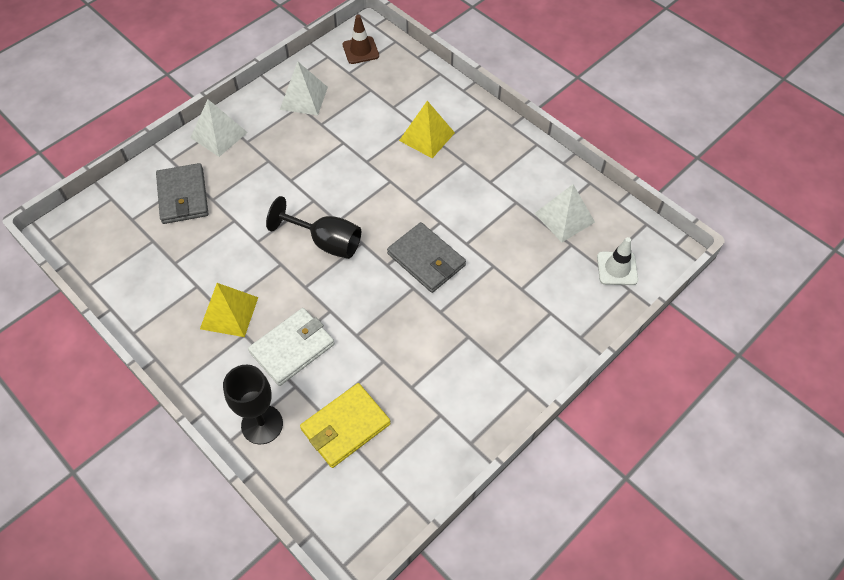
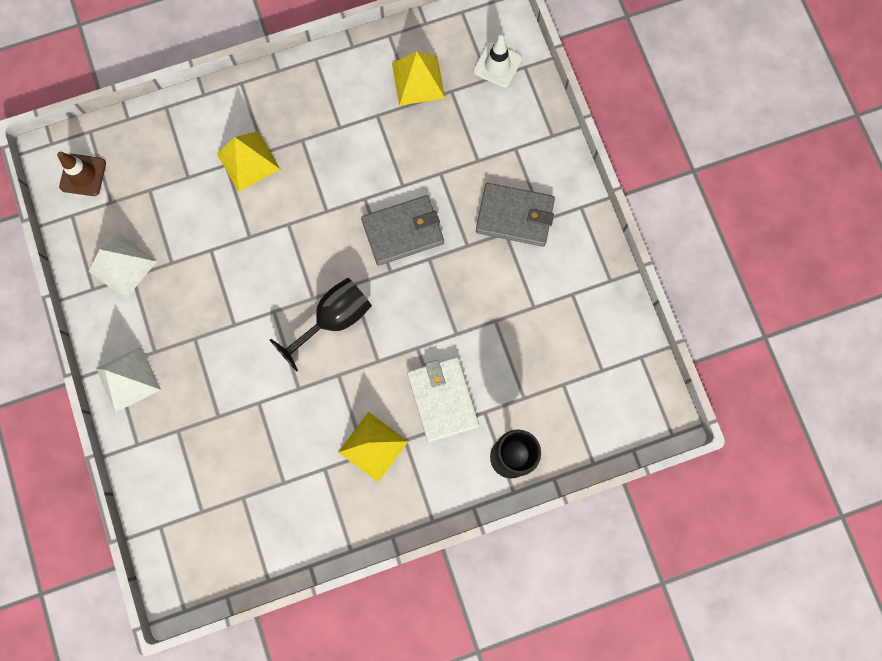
camera: 65 degrees left, 20 degrees up
(183, 196) = (197, 446): grey wallet -> grey wallet (515, 216)
(345, 427) = (547, 382): yellow wallet -> none
(564, 217) = (418, 80): white pyramid -> yellow pyramid

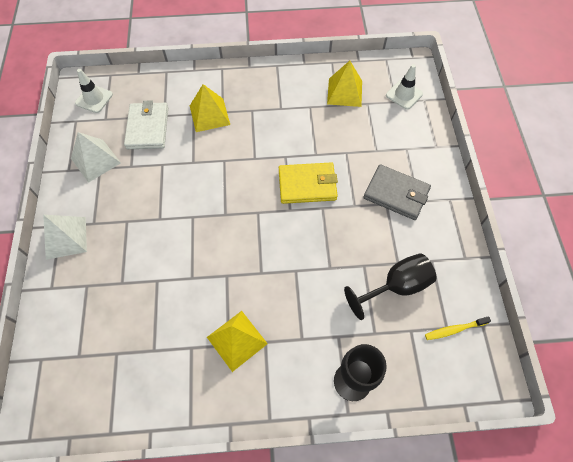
camera: 15 degrees right, 15 degrees down
(83, 175) = (94, 99): brown traffic cone -> white traffic cone
(333, 319) = (236, 233): black goblet -> black goblet (395, 286)
(403, 231) = (307, 185): grey wallet -> yellow wallet
(442, 399) = (305, 316): white wallet -> white wallet (147, 128)
(610, 370) = (454, 329): none -> yellow toothbrush

